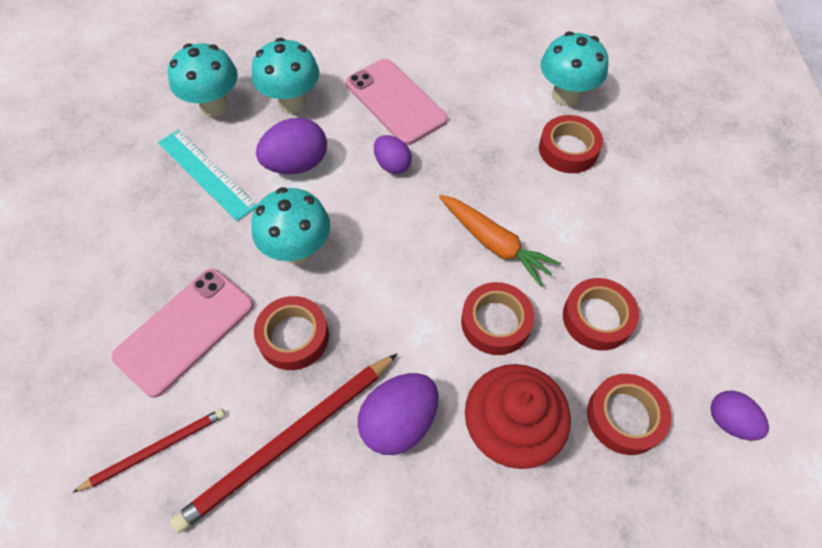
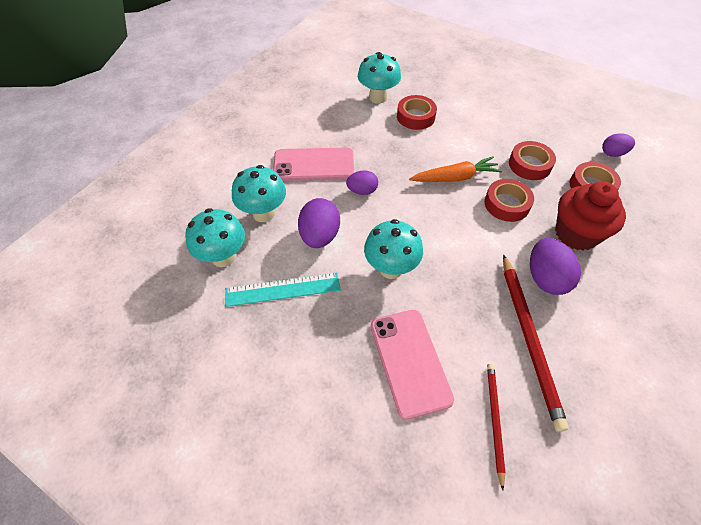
camera: 55 degrees left, 5 degrees down
(293, 337) = (455, 301): red tape -> none

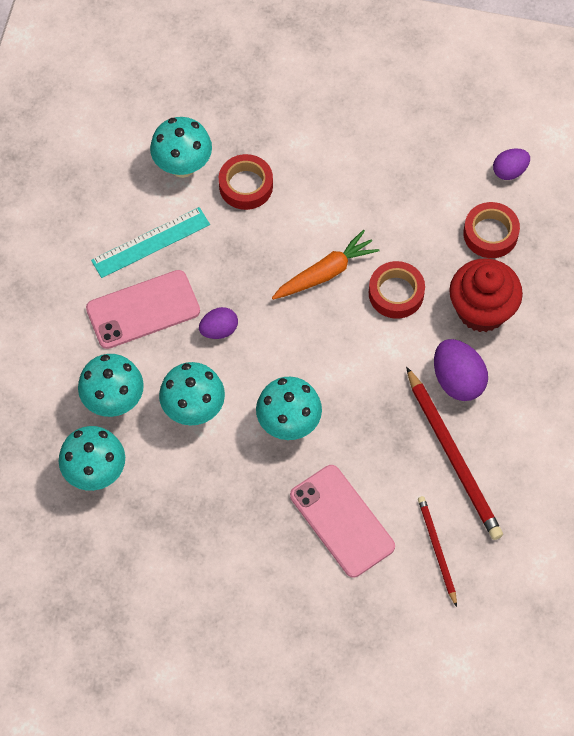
camera: 20 degrees left, 10 degrees up
(282, 289) = (180, 488): turquoise ruler -> turquoise ruler (150, 242)
(320, 236) = (193, 409): purple egg -> turquoise mushroom
(529, 165) = (411, 223): red tape -> none

